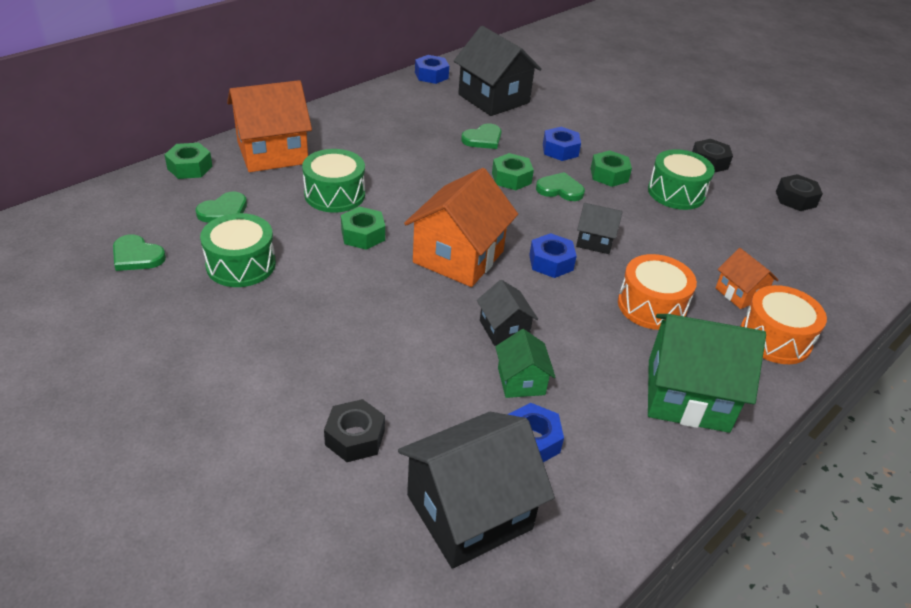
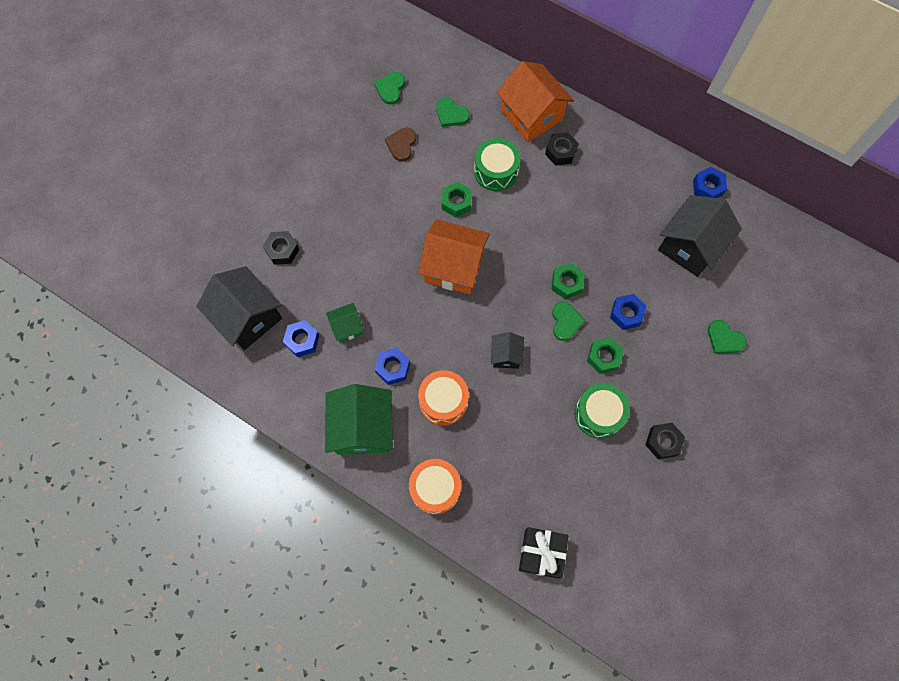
camera: 80 degrees right, 30 degrees up
(190, 167) = (492, 75): green nut -> none
(241, 264) = (401, 145): green drum -> brown heart
(483, 139) = (616, 251): green heart -> green heart (724, 339)
(504, 329) = (390, 309): black house -> none
(551, 262) = (469, 328): blue nut -> blue nut (393, 368)
(740, 293) = (479, 465): orange house -> none
(795, 199) = (632, 519): black nut -> black nut (560, 152)
(846, 268) = (541, 553): none -> black gift

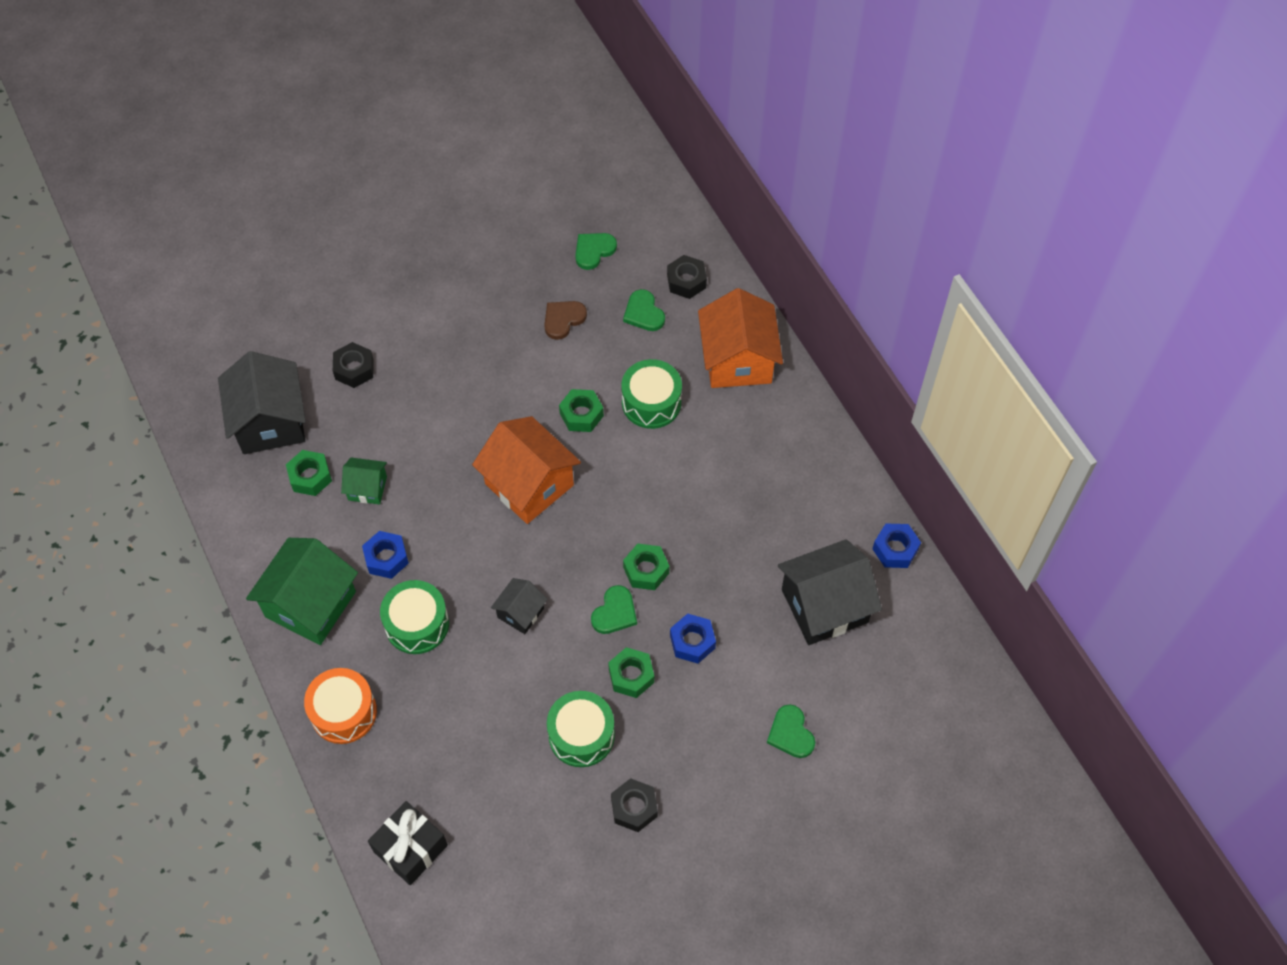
camera: 30 degrees right, 10 degrees down
(302, 340) = (310, 477): blue nut -> green nut
(443, 401) = (417, 624): orange drum -> green drum
(560, 152) = (743, 419): black nut -> black nut (686, 281)

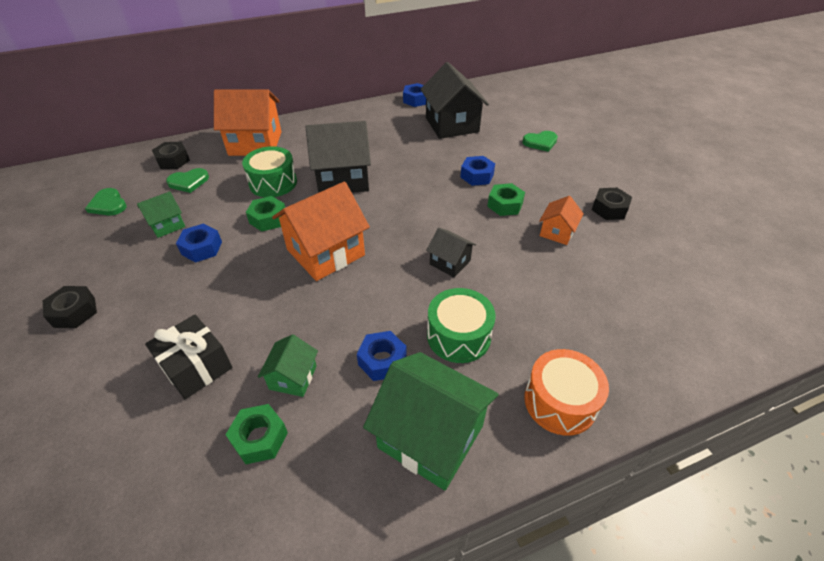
camera: 85 degrees left, 15 degrees down
(270, 422) = (159, 490): black house -> black house (342, 179)
(354, 369) = (130, 390): black nut -> black nut (74, 312)
(410, 848) = (688, 345): black gift -> black gift (196, 367)
(528, 364) = (202, 248): none -> blue nut
(563, 319) = (167, 225): brown heart -> green house
(581, 735) = (557, 232): green drum -> orange house
(615, 612) = (452, 210): green heart -> none
(646, 570) = (418, 193): green nut -> none

